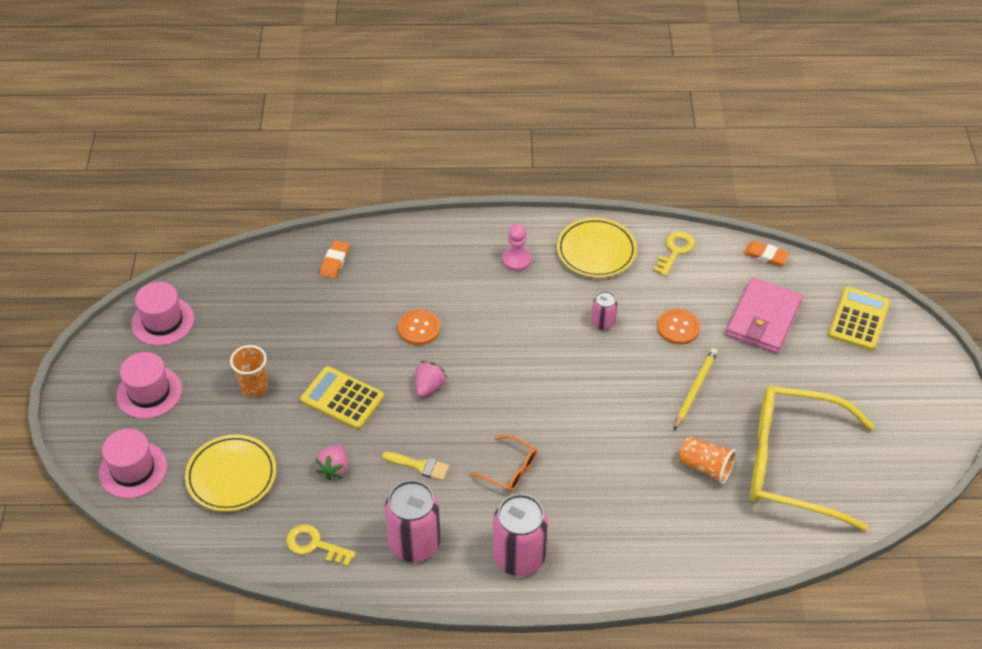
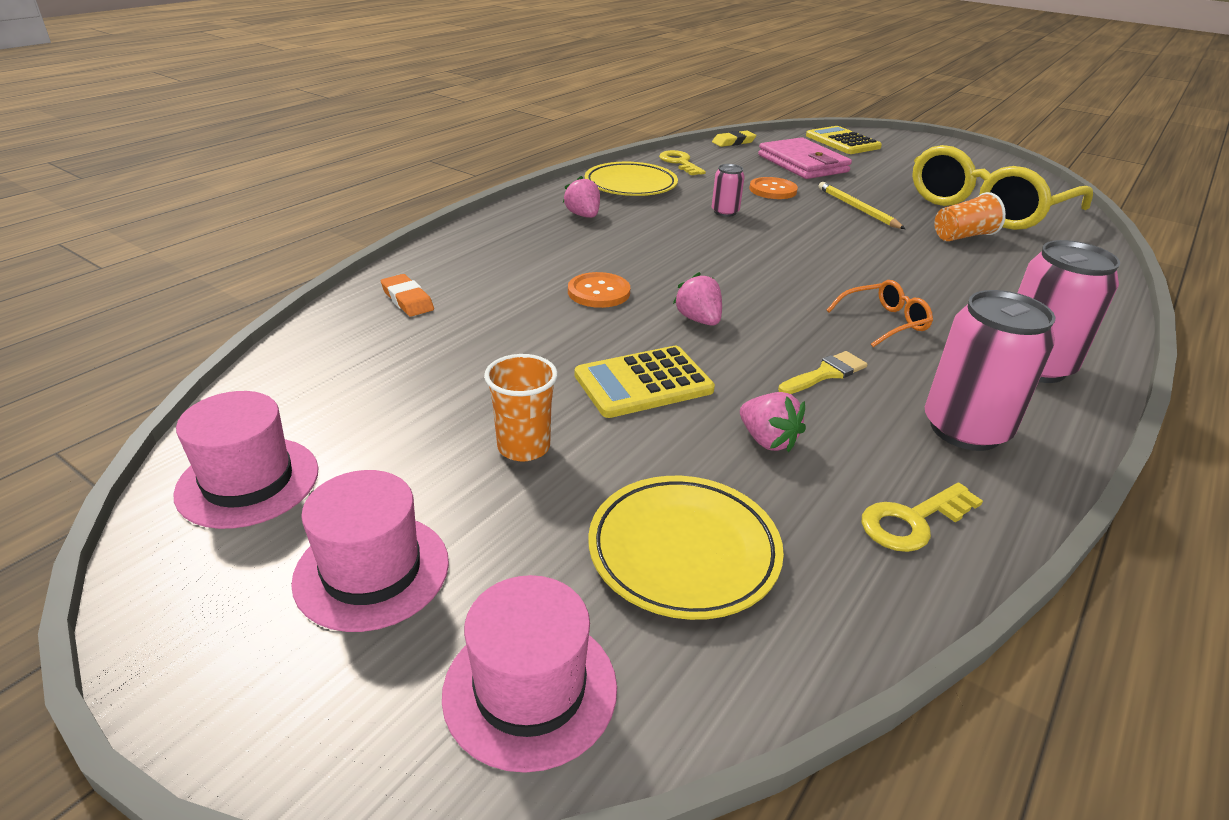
camera: 55 degrees left, 15 degrees down
(516, 260) = (583, 215): pink pawn -> pink strawberry
(765, 255) = (733, 142): orange eraser -> yellow eraser

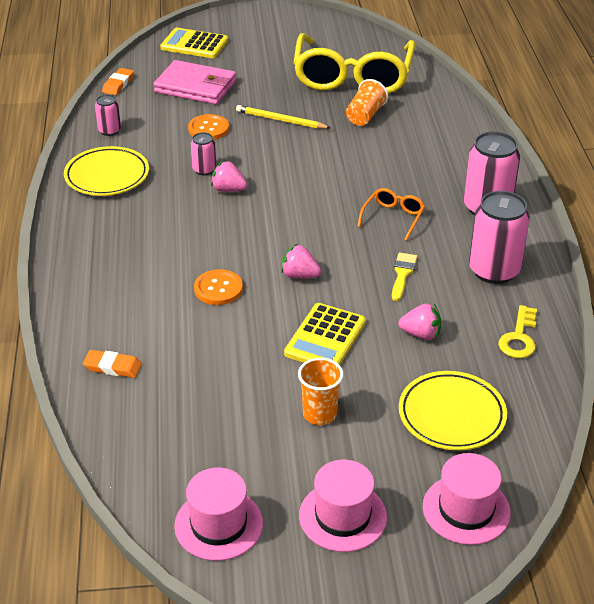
camera: 40 degrees left, 5 degrees up
(583, 215) = (116, 226): pink strawberry -> pink strawberry (228, 189)
(680, 163) = (109, 131): yellow key -> pink can
(733, 142) = (118, 84): yellow eraser -> orange eraser

